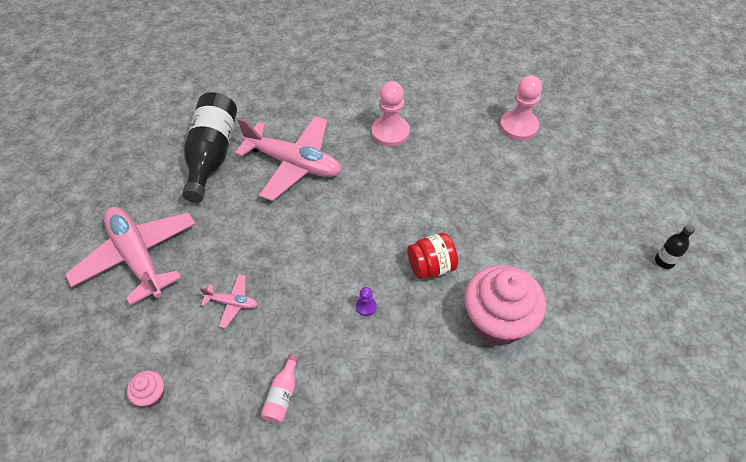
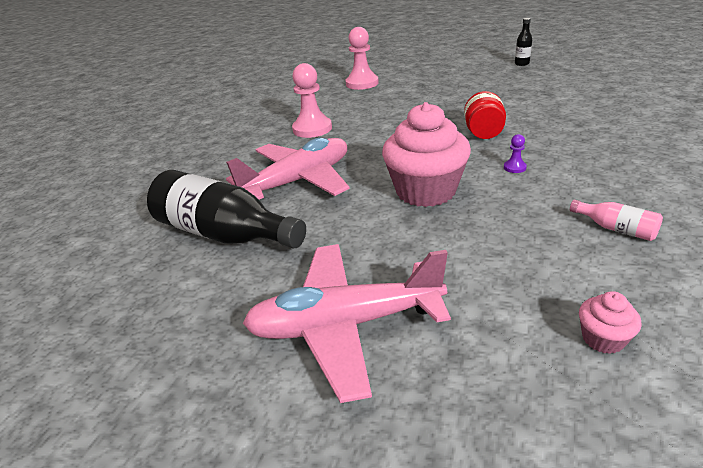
camera: 60 degrees left, 20 degrees down
(232, 303) = (472, 247): pink plane -> none
(497, 320) = (553, 117): pink cupcake -> pink cupcake (425, 191)

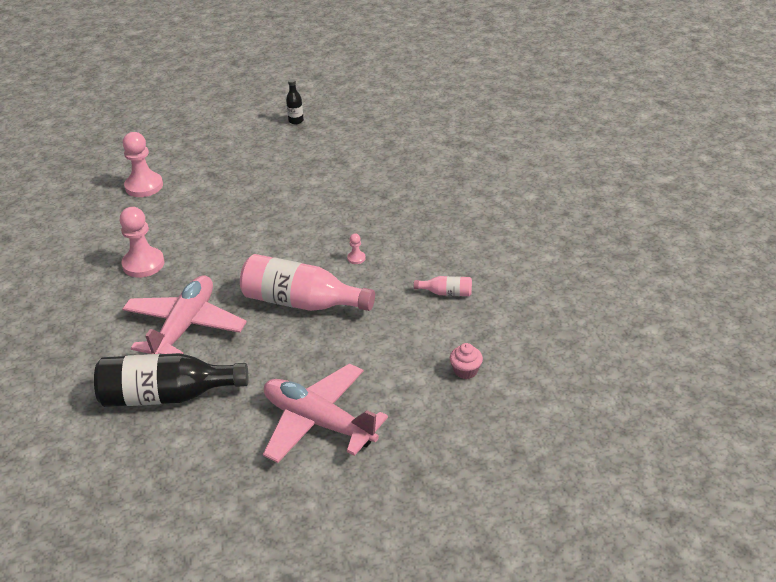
camera: 35 degrees left, 5 degrees up
(345, 325) = (318, 422): pink plane -> pink plane turned 75 degrees clockwise
(425, 191) = (301, 302): pink cupcake -> pink bottle
(483, 133) = (311, 227): red jar -> none
(514, 167) = (356, 258): purple pawn -> pink pawn

